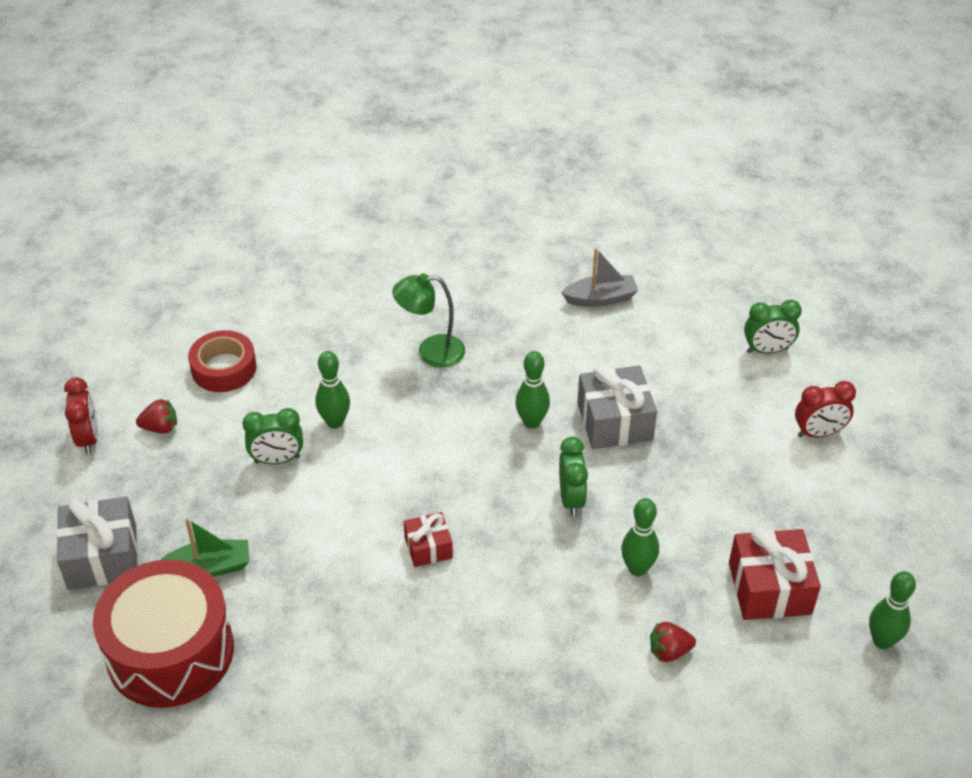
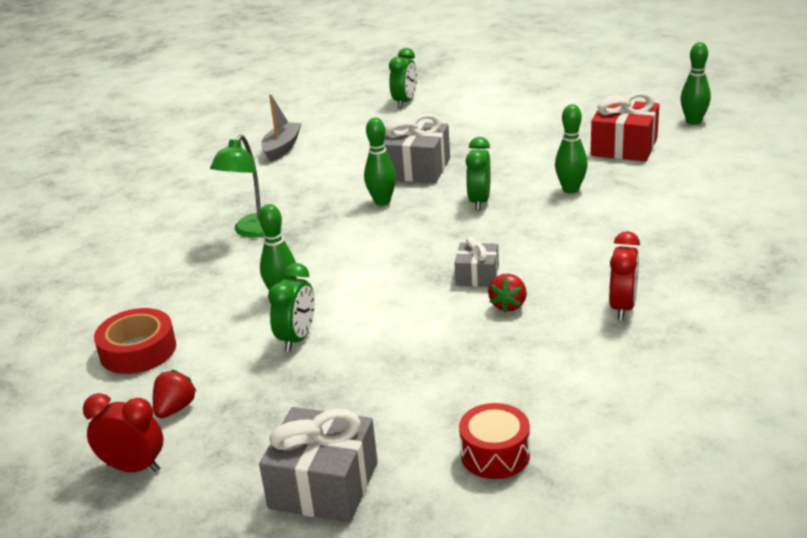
camera: 60 degrees left, 15 degrees down
(170, 652) = (495, 454): red drum -> red drum, size x0.47
(209, 567) = (401, 407): green boat -> none
(428, 547) = (477, 275): red gift -> grey gift
(571, 499) = (479, 201): green clock -> green clock turned 105 degrees counterclockwise
(669, 651) = (658, 194): red strawberry -> red strawberry (508, 305)
(818, 433) = (498, 102): red clock -> red clock (622, 307)

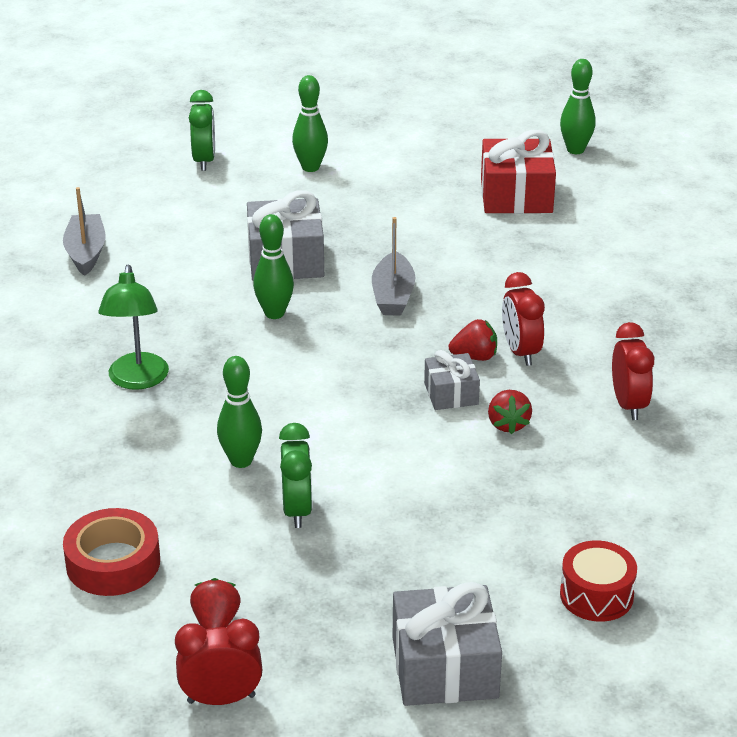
camera: 25 degrees left, 5 degrees up
(479, 201) = (393, 295): green clock -> grey boat
(515, 252) = (475, 357): none -> red strawberry
(555, 254) = (520, 352): none -> red clock
(570, 189) = (489, 264): green bowling pin -> green bowling pin (310, 167)

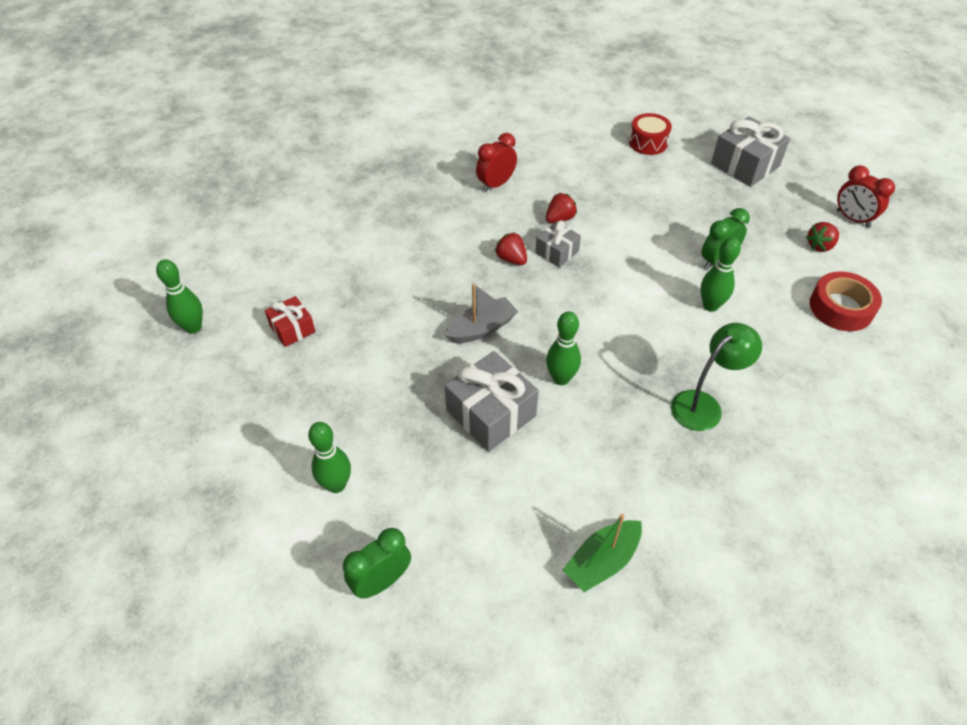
camera: 125 degrees left, 15 degrees up
(86, 253) = (602, 561): grey boat -> green boat
(516, 196) = (292, 329): red gift -> red gift, size x0.58
(520, 352) = (487, 243): red clock -> none

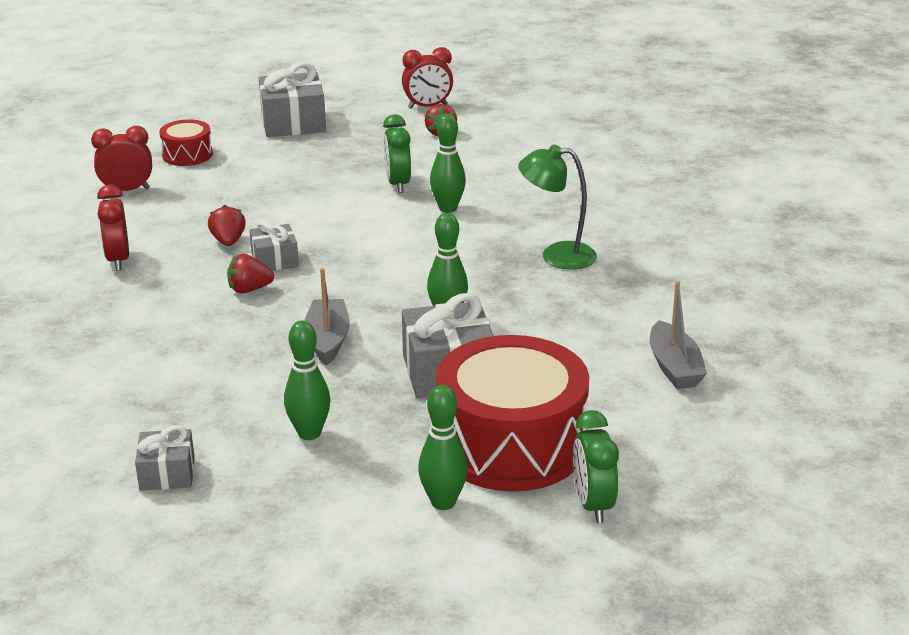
camera: 60 degrees left, 20 degrees down
(193, 327) = (60, 559): green bowling pin -> green bowling pin (309, 433)
(292, 329) = (167, 473): red gift -> grey gift
(426, 494) = (511, 444): none -> red drum
(578, 143) = (127, 190): none -> red clock
(602, 561) = (674, 367): green boat -> grey boat
(704, 405) = (557, 255): green lamp -> green lamp turned 75 degrees counterclockwise
(841, 308) = (520, 154): red tape -> none

